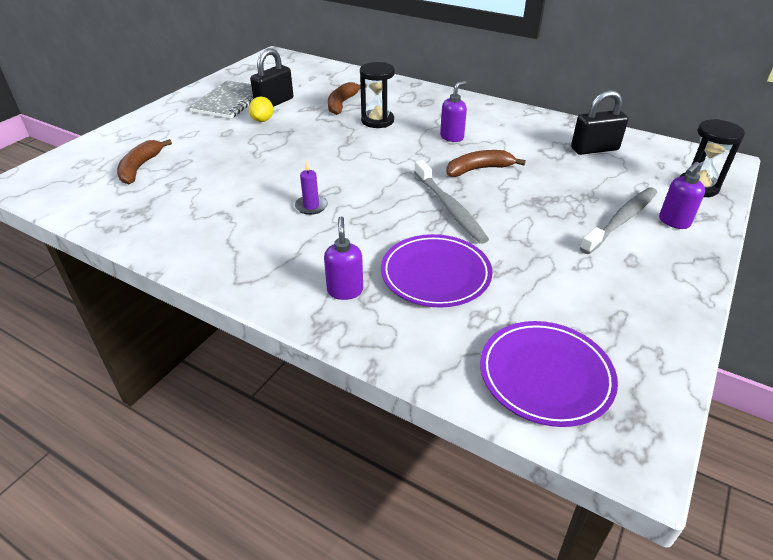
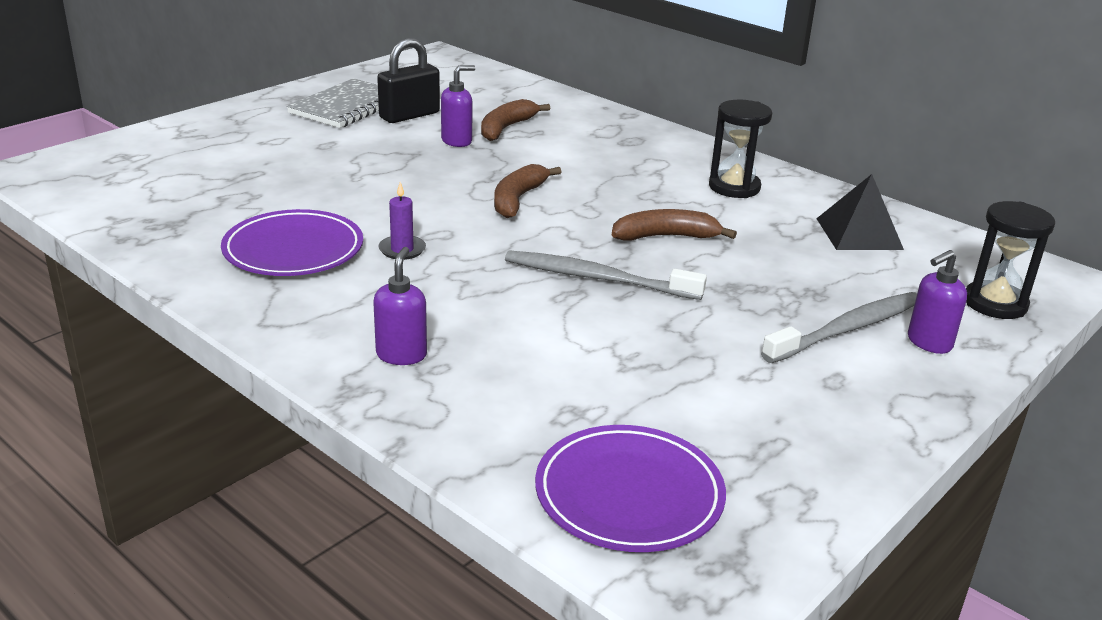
camera: 10 degrees right, 10 degrees down
(140, 167) = (192, 173): brown banana -> brown banana (517, 199)
(262, 120) = (383, 135): yellow lemon -> none
(377, 121) = (547, 156): black hourglass -> black hourglass (734, 187)
(435, 274) = (536, 355): purple plate -> purple plate (293, 250)
(449, 208) = (597, 278): grey toothbrush -> grey toothbrush turned 120 degrees clockwise
(452, 137) = (647, 191): purple soap dispenser -> purple soap dispenser (457, 141)
(594, 149) = (859, 233): black padlock -> black pyramid

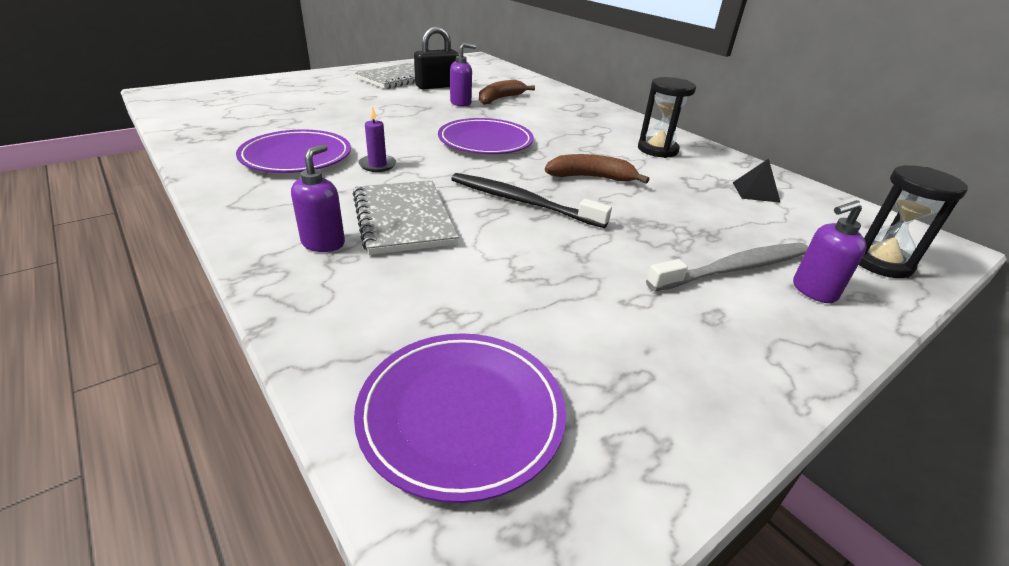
camera: 10 degrees right, 5 degrees up
(473, 316) = (403, 219): none -> grey notebook
(517, 199) = (485, 141): brown banana -> purple plate
(597, 278) = (522, 202): grey toothbrush -> black toothbrush
(859, 233) = (755, 192): black pyramid -> black pyramid, size x0.65

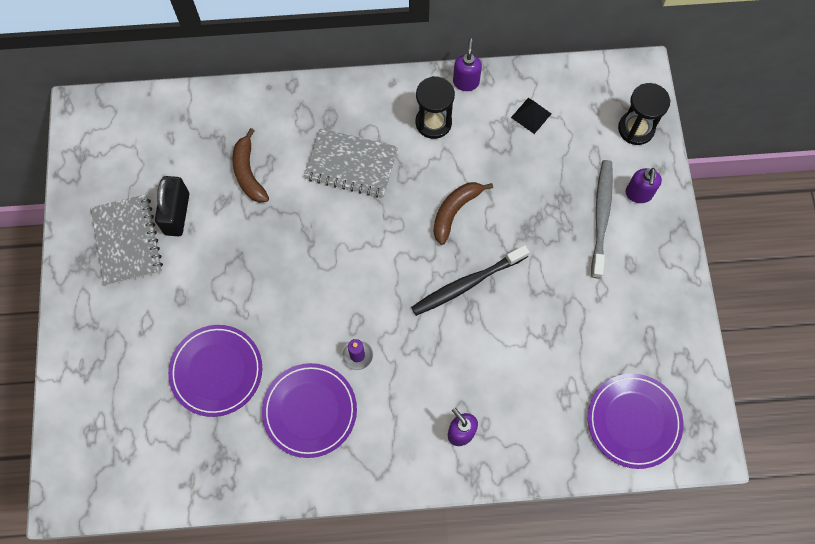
camera: 55 degrees left, 35 degrees up
(403, 219) = (453, 373): grey notebook -> grey notebook (351, 164)
(461, 103) = (242, 217): purple soap dispenser -> purple soap dispenser (466, 82)
(485, 141) = (349, 248): purple plate -> purple plate (216, 371)

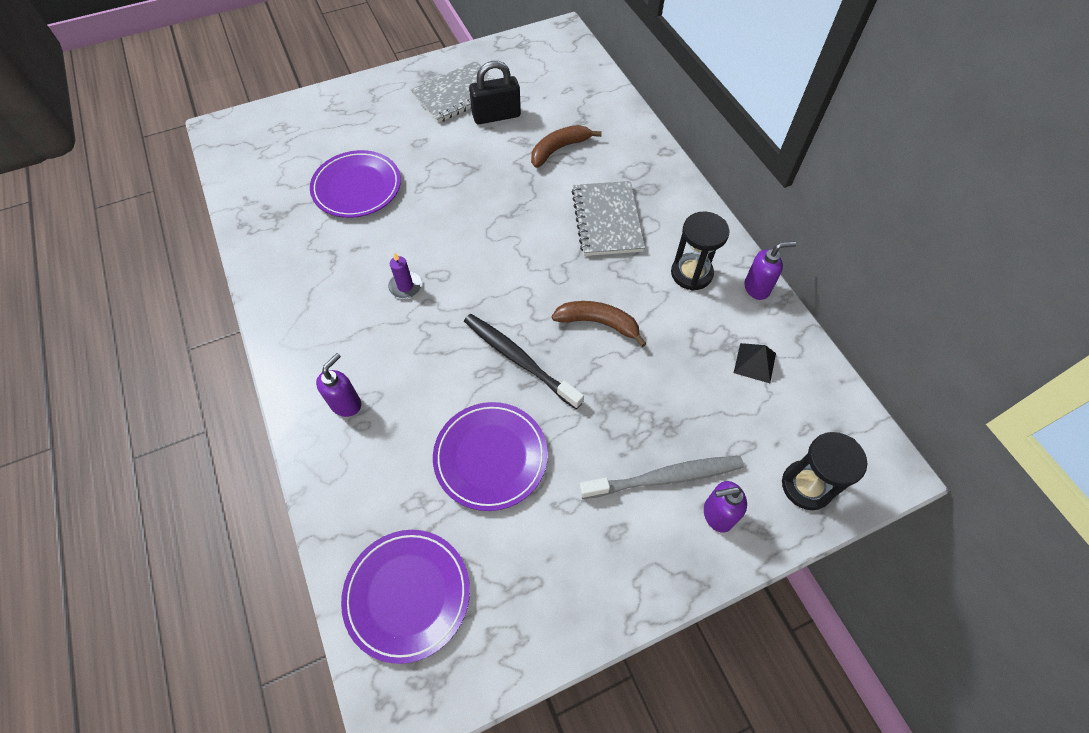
camera: 70 degrees right, 10 degrees down
(310, 411) = (337, 266): purple plate -> purple plate (491, 457)

